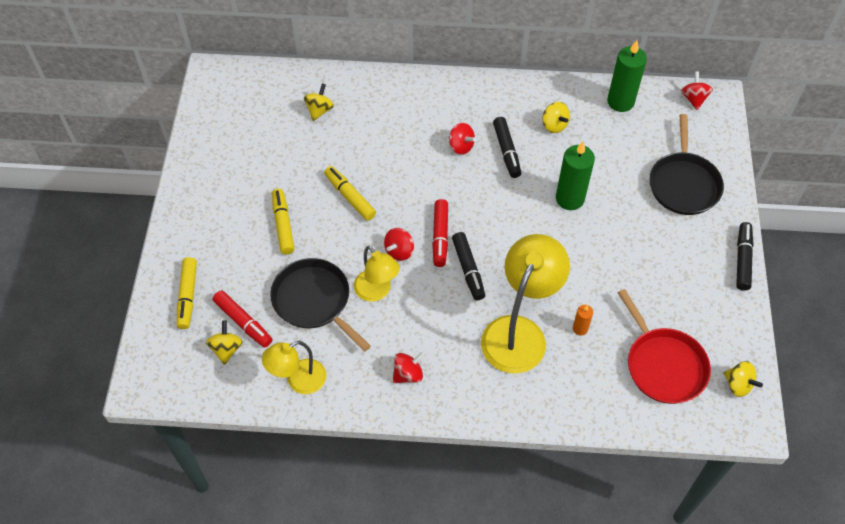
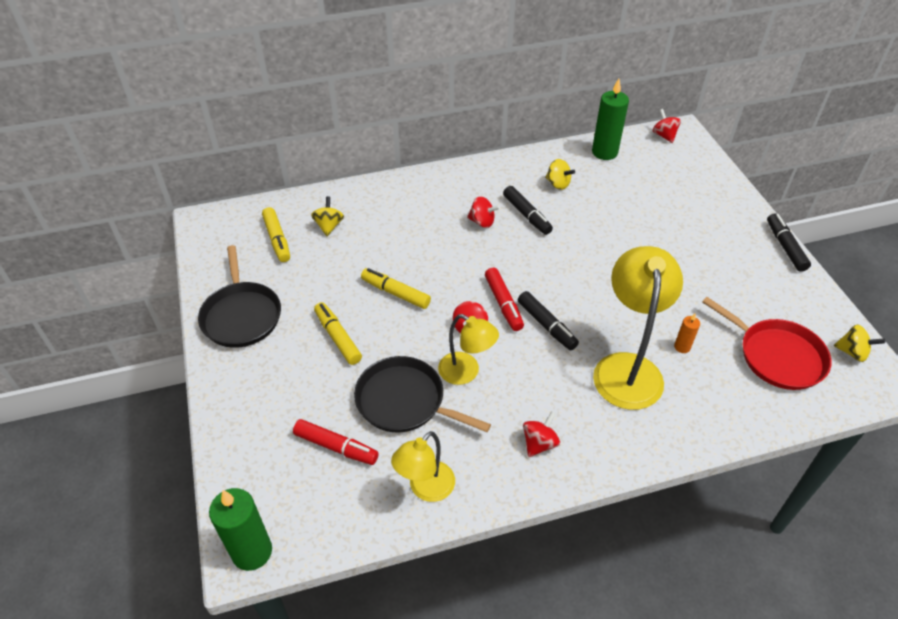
camera: 20 degrees left, 10 degrees down
(187, 296) = (261, 439): yellow marker -> yellow marker (277, 239)
(226, 349) = (329, 481): yellow spinning top -> none
(570, 198) = (606, 238): green candle -> green candle (252, 552)
(683, 184) = (697, 201): black pan -> black pan (241, 315)

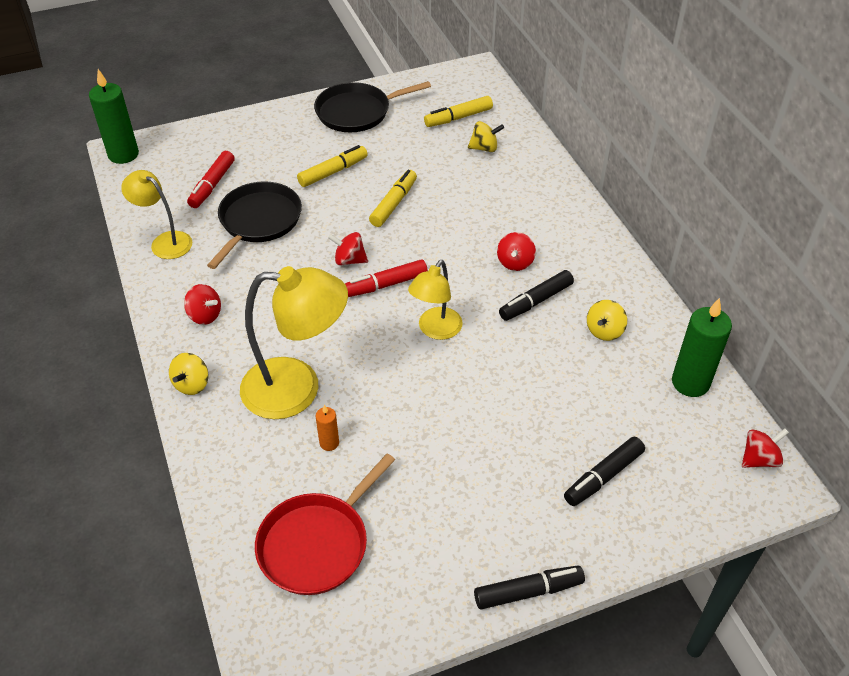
camera: 85 degrees right, 0 degrees up
(466, 372) = (291, 260): yellow lamp -> yellow lamp (435, 330)
(546, 325) = (356, 320): black marker -> black marker (603, 476)
(852, 352) = (325, 640): yellow spinning top -> yellow spinning top (192, 384)

